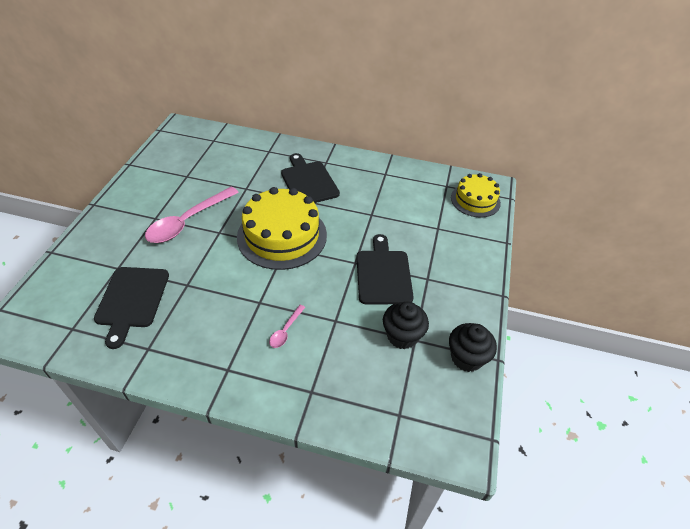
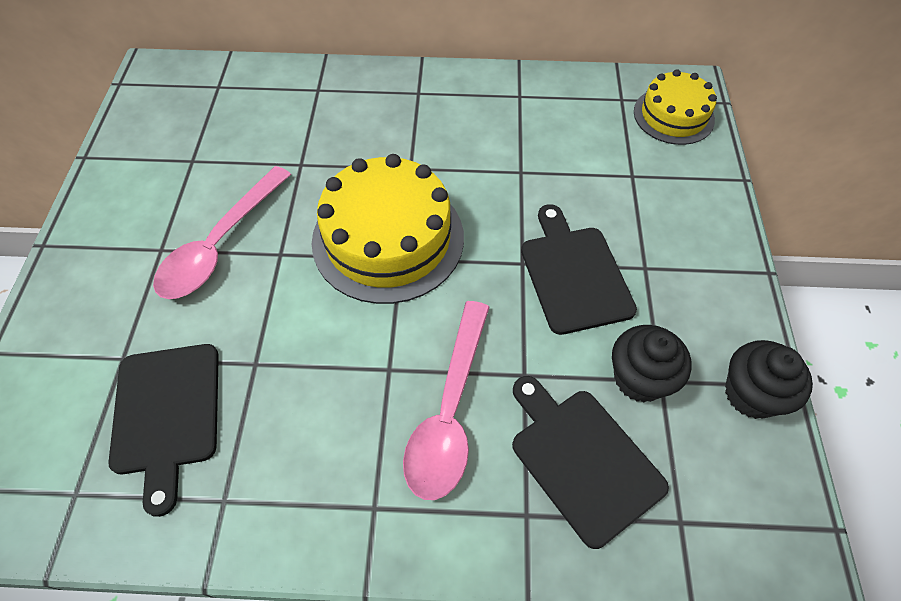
camera: 10 degrees left, 10 degrees up
(285, 331) = (449, 412): pink spoon -> pink spoon, size x2.19
(308, 181) = (400, 132): black cutting board -> black cutting board (582, 459)

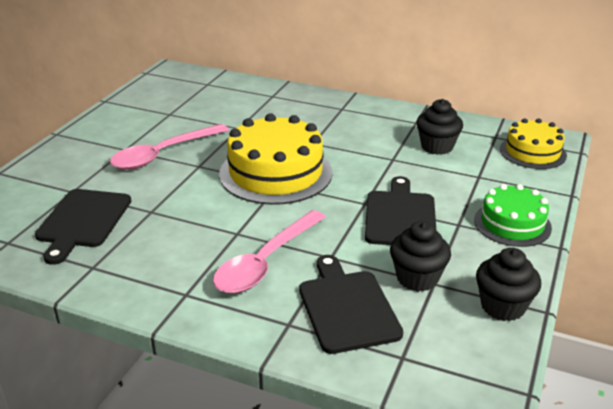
camera: 20 degrees right, 25 degrees down
(563, 135) = (437, 147): none -> black cupcake
(703, 248) = (512, 224): none -> green cake

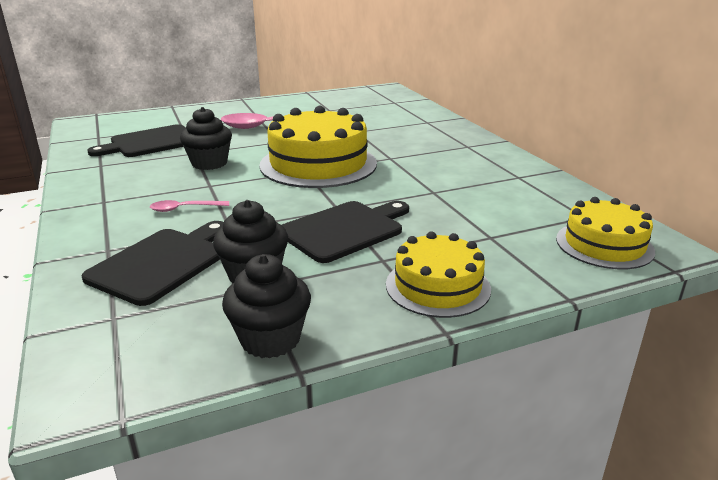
camera: 45 degrees right, 5 degrees down
(265, 262) = (184, 209): pink spoon -> pink spoon, size x0.46
(437, 147) = (498, 200): black cupcake -> black cupcake (209, 163)
(512, 224) = (437, 286): green cake -> yellow cake

